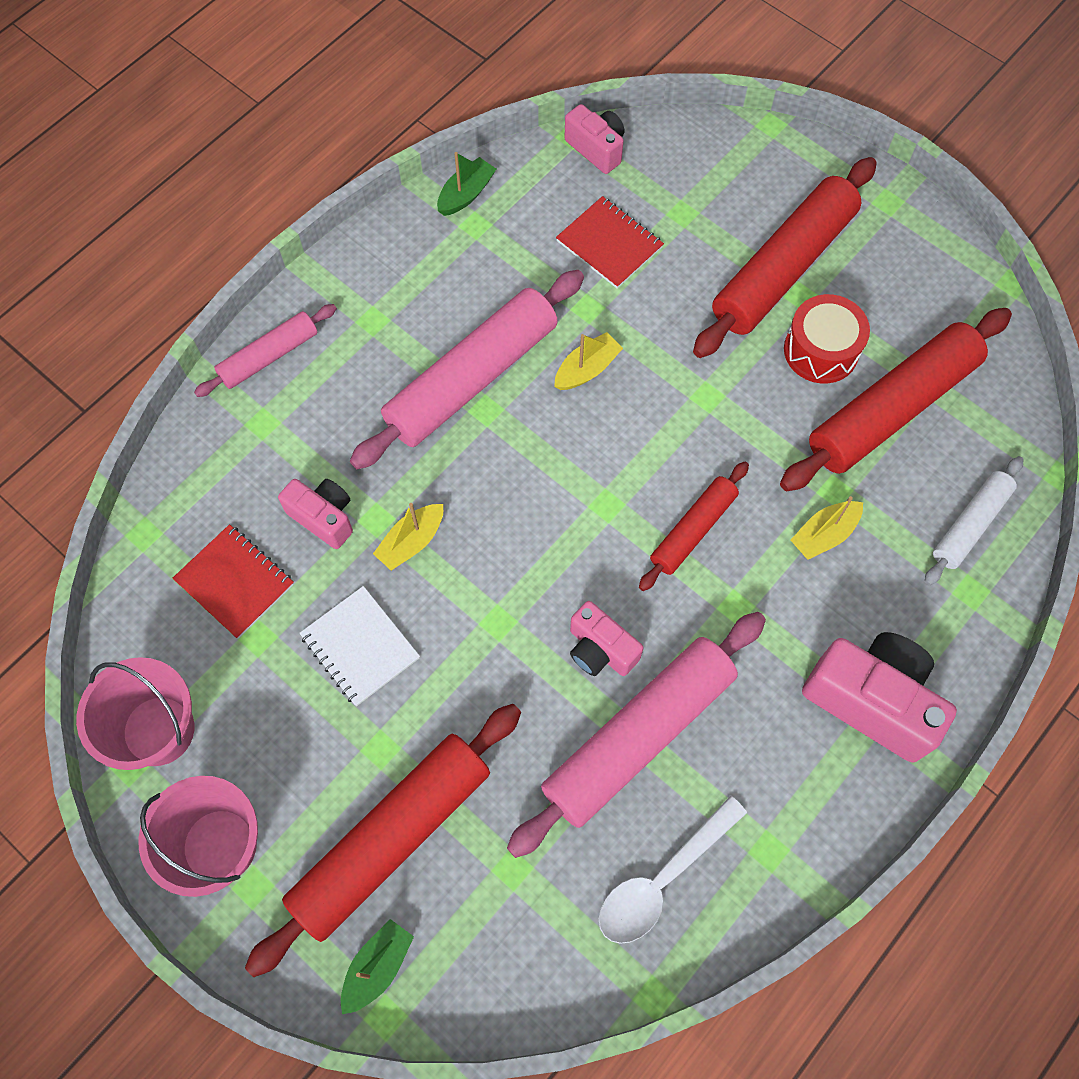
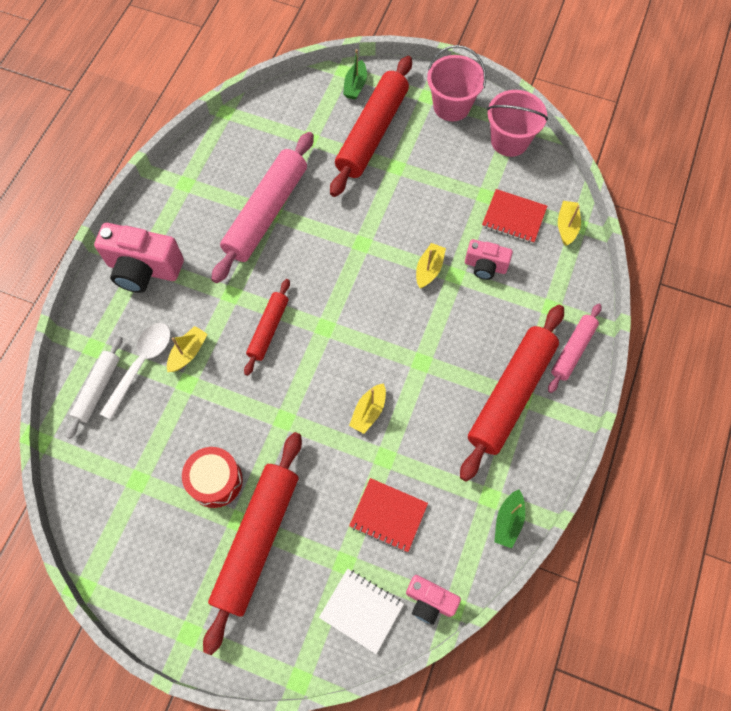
camera: 160 degrees right, 0 degrees up
(162, 538) = (566, 226): none -> yellow boat
(360, 647) = (430, 208): white notebook -> white notebook (361, 610)
(471, 378) = (440, 380): pink rolling pin -> none
(600, 649) = (300, 247): pink camera -> none
(662, 879) = (235, 156): white spoon -> white spoon (141, 364)
(891, 408) = (159, 453): red rolling pin -> red rolling pin (511, 395)

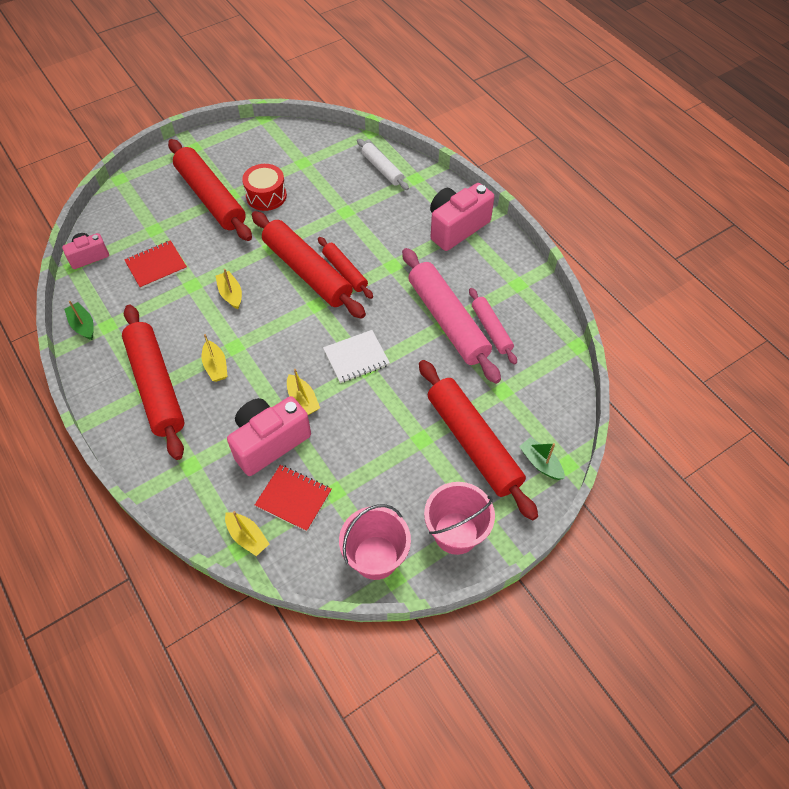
camera: 125 degrees right, 10 degrees down
(141, 364) = (380, 196): white spoon -> none
(188, 353) = (367, 222): yellow boat -> yellow boat (216, 366)
(292, 363) = (307, 272): none -> red rolling pin
(361, 610) = (121, 223): white notebook -> white notebook (356, 357)
(485, 266) = (269, 442): pink camera -> pink camera, size x1.74
(514, 217) = (293, 498): red notebook -> red notebook turned 60 degrees clockwise
(573, 350) = (144, 453): pink rolling pin -> pink rolling pin (491, 329)

